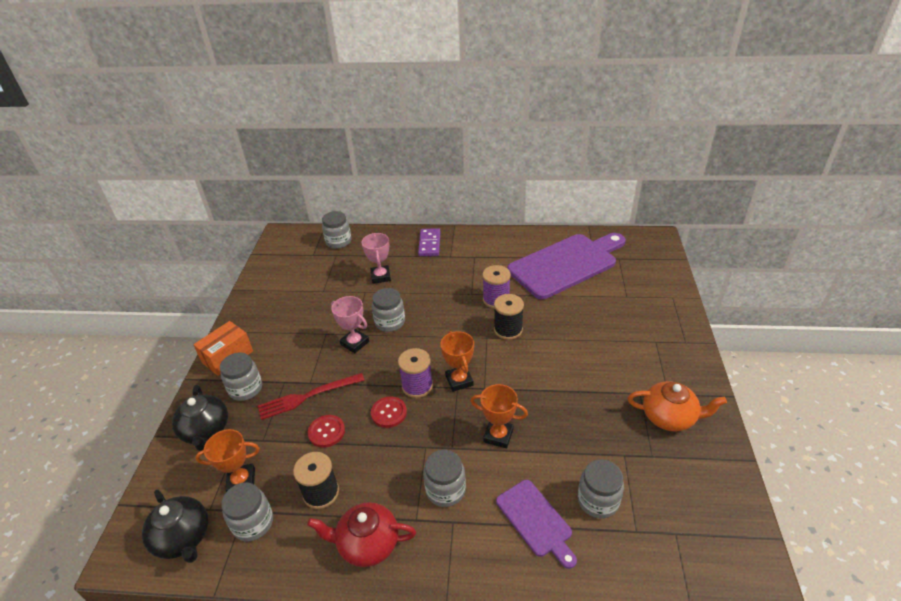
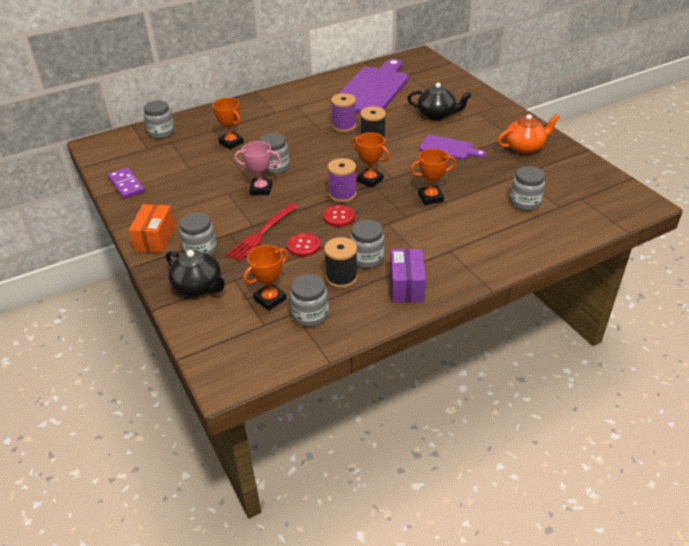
camera: 35 degrees left, 0 degrees up
(183, 538) = (264, 348): black teapot -> black teapot (437, 115)
(367, 543) = (406, 286): red teapot -> purple box
(380, 276) = (231, 143): pink trophy -> orange trophy
(429, 244) = (248, 109): purple domino -> purple domino (126, 185)
(445, 490) = (427, 238): grey jar -> grey jar (367, 258)
(536, 520) = (499, 227): purple cutting board -> purple cutting board (449, 148)

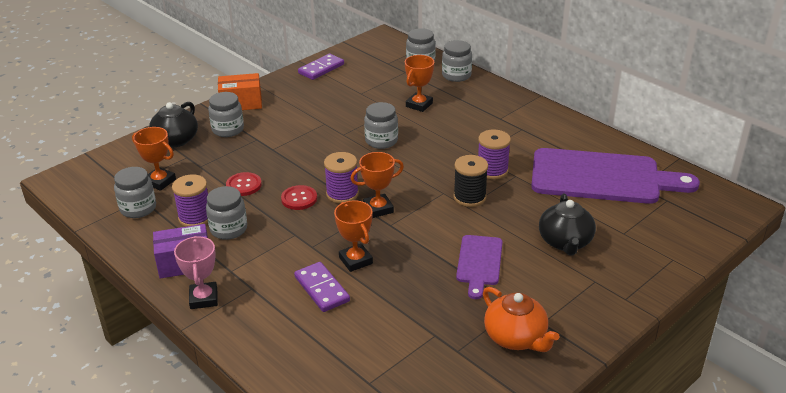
camera: 75 degrees right, 5 degrees down
(261, 189) = (336, 141): pink trophy -> pink trophy (204, 298)
(261, 233) = (259, 157): red fork -> none
(341, 277) = (195, 217): black spool -> purple spool
(370, 180) = (378, 209): orange trophy -> orange trophy turned 45 degrees clockwise
(460, 216) = (321, 289): none -> purple domino
(525, 202) = (369, 346): grey jar -> grey jar (456, 75)

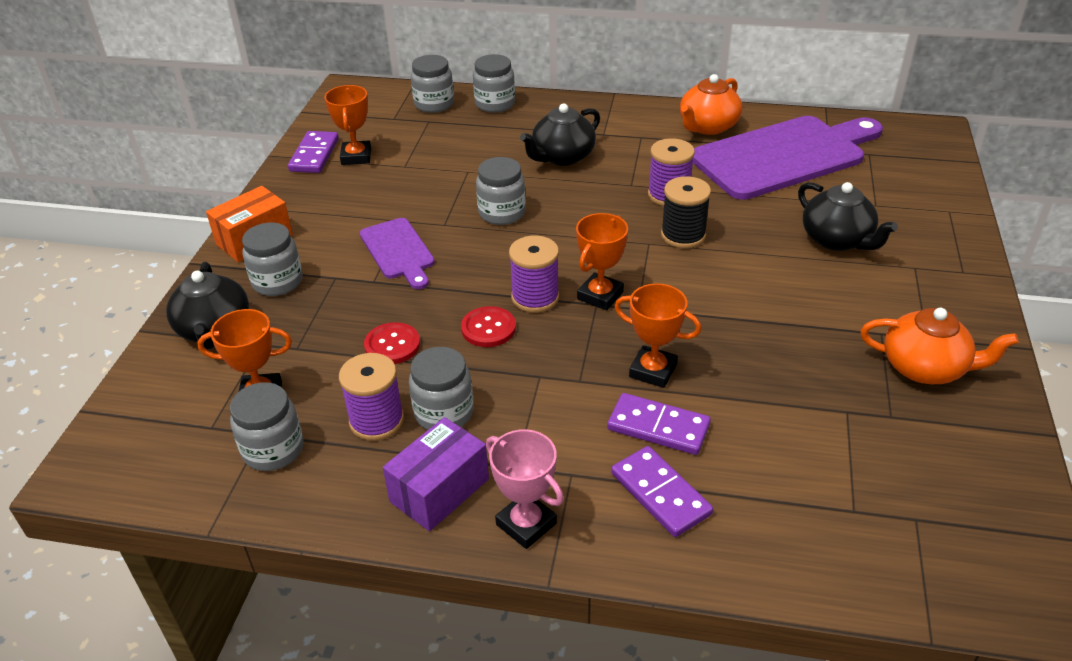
camera: 35 degrees left, 5 degrees up
(282, 320) = (660, 494): none -> purple domino
(419, 105) = (494, 153): orange trophy -> orange trophy (356, 157)
(456, 122) = (562, 157): none -> black teapot
(479, 263) = (786, 304): purple cutting board -> purple cutting board (398, 251)
(574, 139) = (707, 127): none -> orange teapot

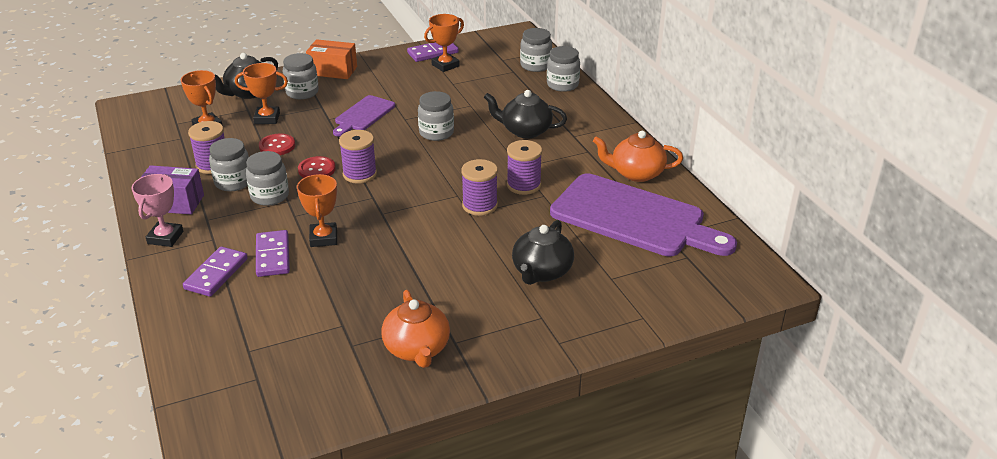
camera: 55 degrees right, 5 degrees down
(273, 450) = (171, 146): grey jar -> grey jar (270, 196)
(600, 295) = (382, 196): orange trophy -> orange trophy (267, 118)
(683, 235) = (480, 205): black spool -> purple spool

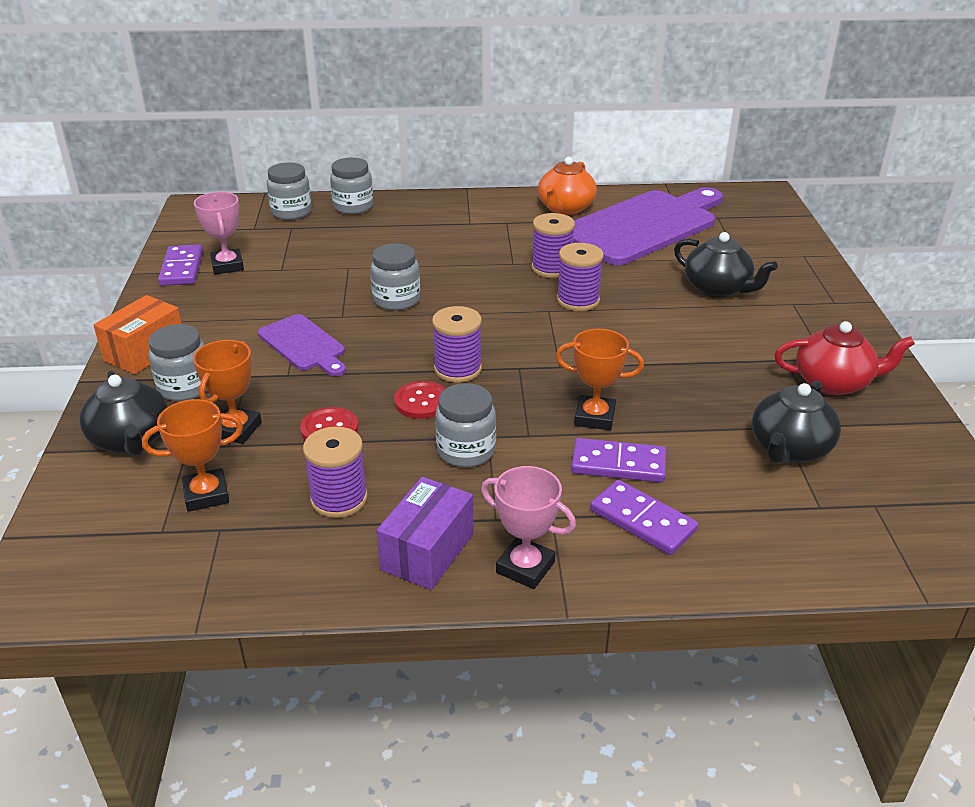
camera: 70 degrees left, 0 degrees up
(233, 182) = (405, 482): grey jar -> none
(417, 349) = (834, 382): orange teapot -> red teapot
(445, 65) = (227, 266): orange trophy -> pink trophy
(525, 131) = (437, 246): black teapot -> black teapot (789, 449)

